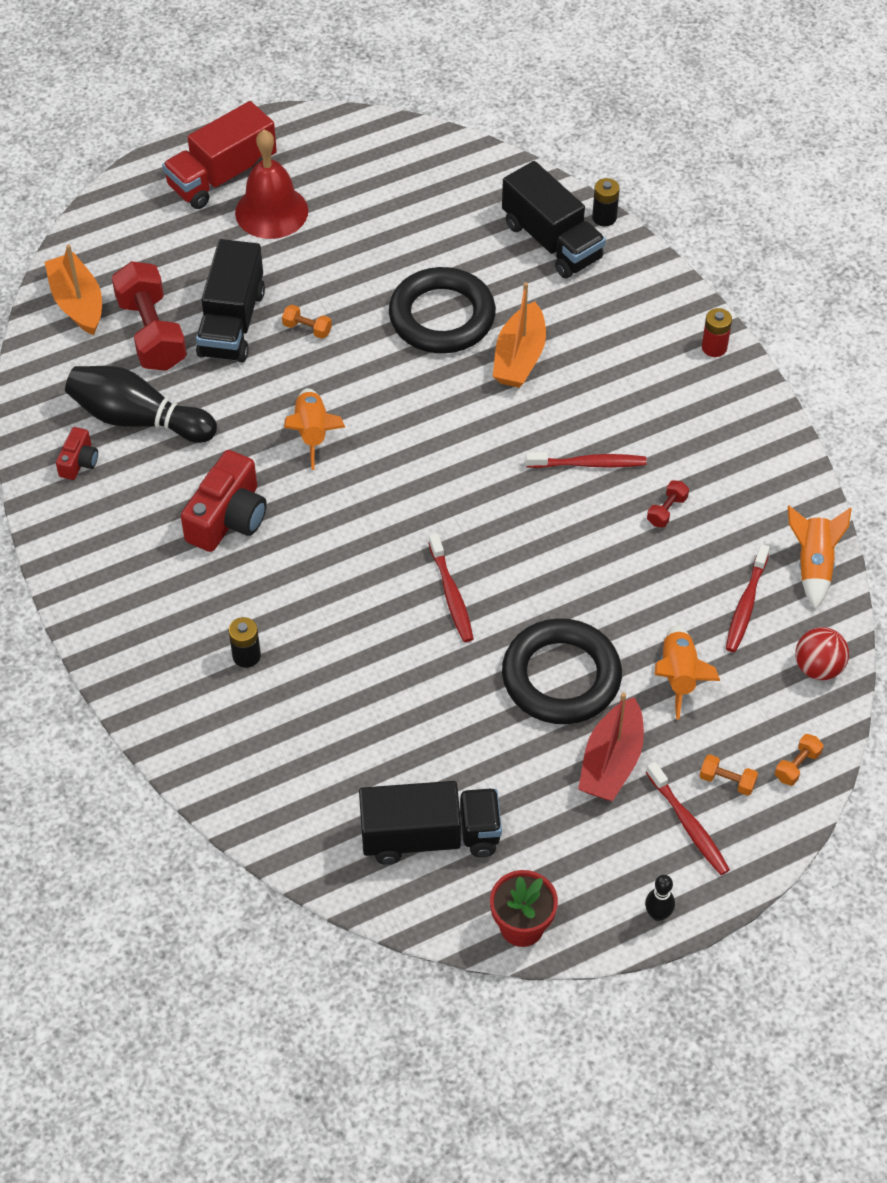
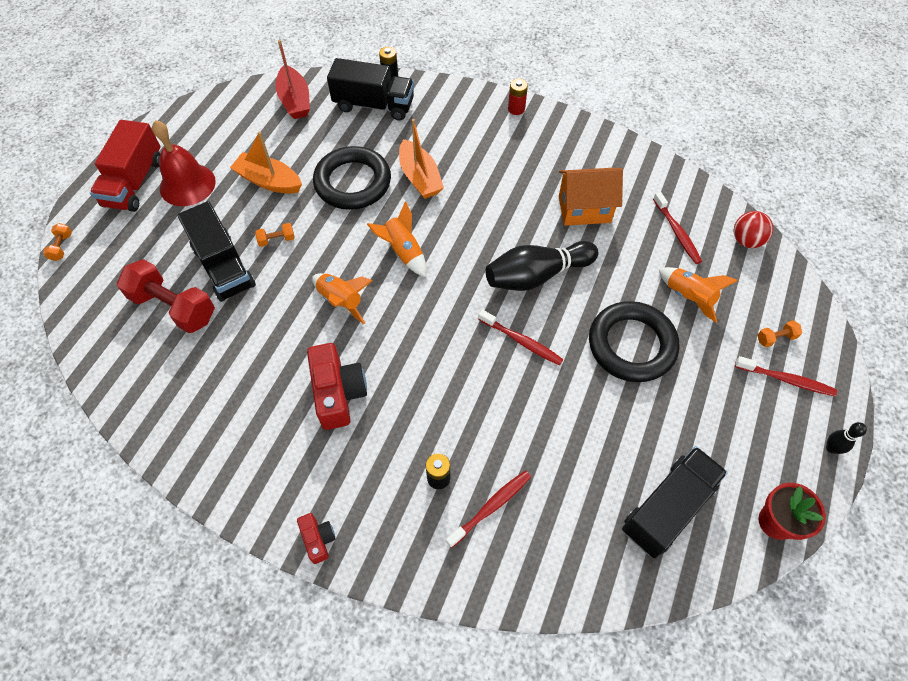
camera: 40 degrees left, 5 degrees up
(77, 303) = (101, 320): orange boat -> orange boat (269, 181)
(79, 462) = (198, 428): red camera -> red camera (318, 539)
(138, 419) = (215, 369): black bowling pin -> black bowling pin (536, 275)
(589, 464) = (518, 211): red toothbrush -> red toothbrush (491, 507)
(611, 761) = (710, 375): red boat -> red boat (295, 100)
(667, 510) = (584, 209): red dumbbell -> orange house
(797, 765) = (796, 302): orange dumbbell -> orange dumbbell (62, 247)
(813, 565) = (684, 188): orange rocket -> orange rocket (403, 252)

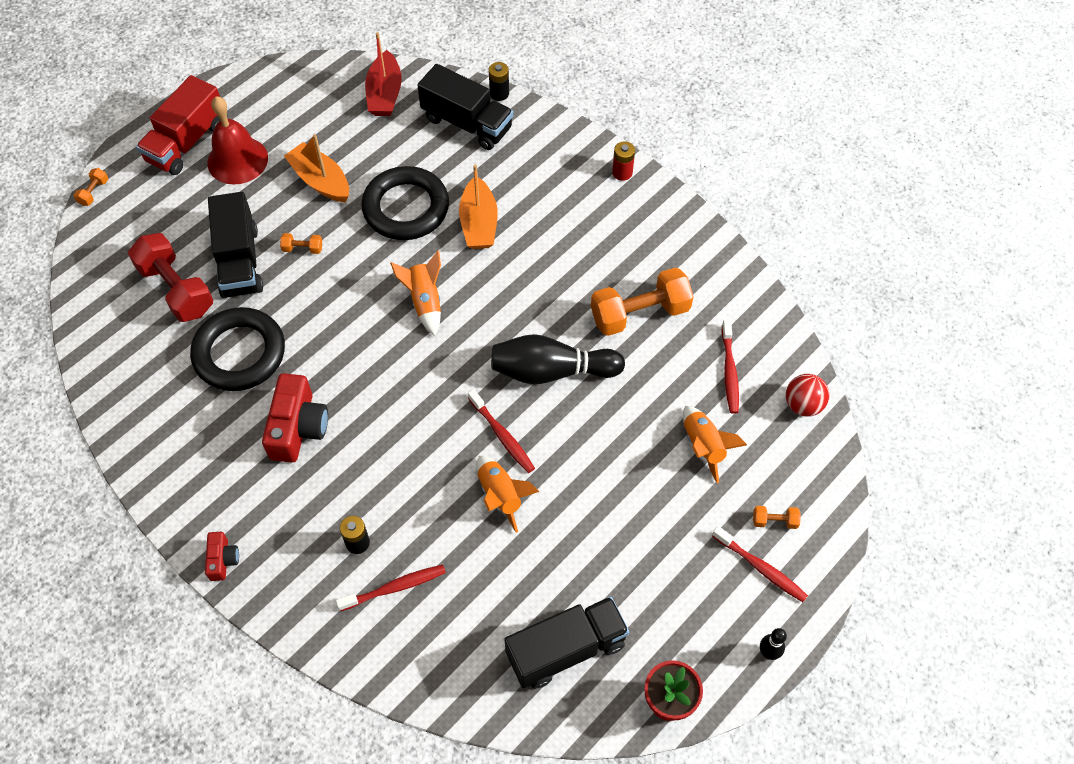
camera: 20 degrees right, 0 degrees up
(341, 301) = (340, 334): orange rocket -> orange rocket (500, 495)
(584, 209) = (640, 313): orange house -> orange dumbbell
(631, 345) = (614, 477): black ring -> black ring (239, 353)

